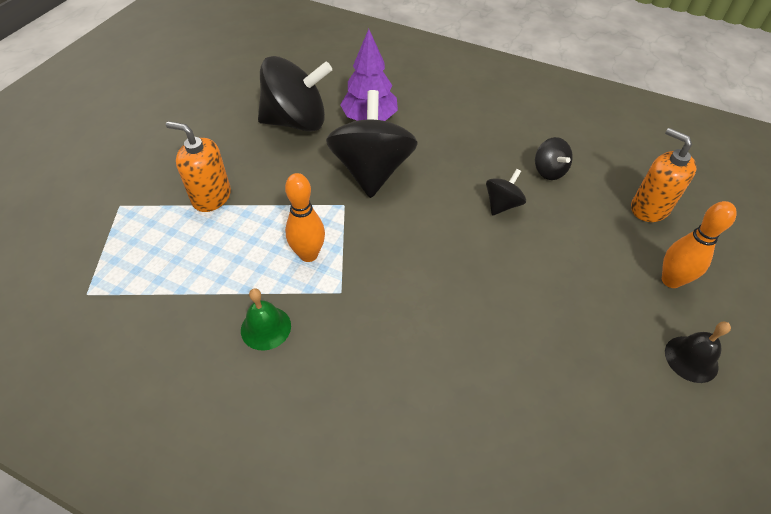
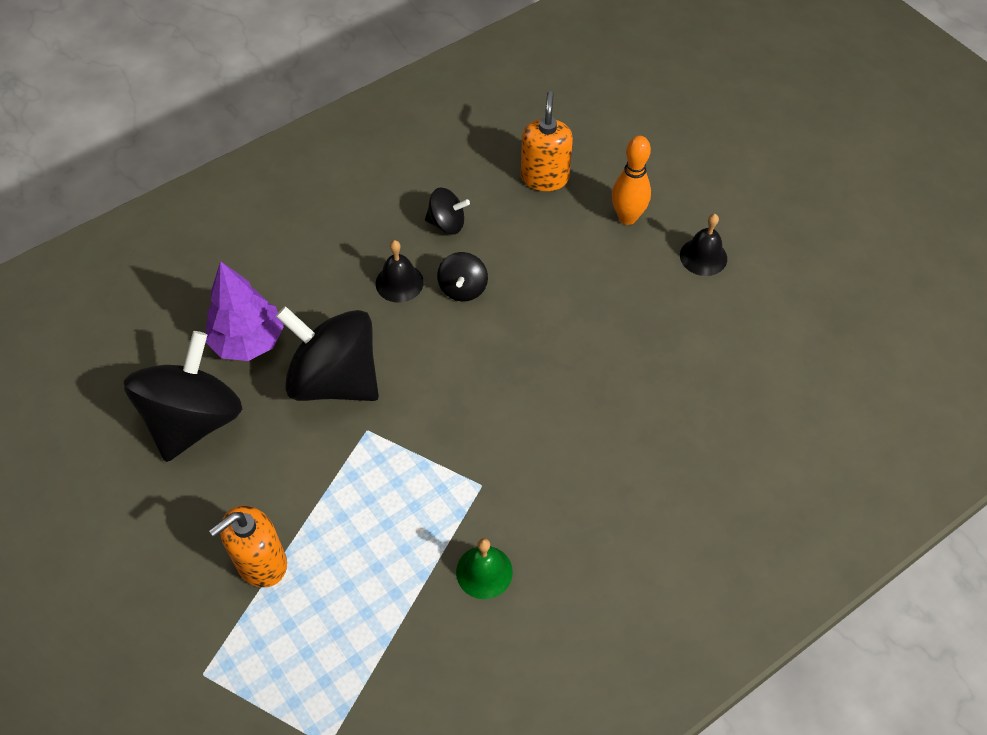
camera: 60 degrees left, 5 degrees up
(308, 254) = (415, 494): orange bowling pin -> none
(476, 168) = (399, 282): none -> black bell
(502, 204) = (463, 288): black spinning top -> black spinning top turned 150 degrees counterclockwise
(649, 208) = (544, 177): orange soap dispenser -> orange soap dispenser turned 105 degrees clockwise

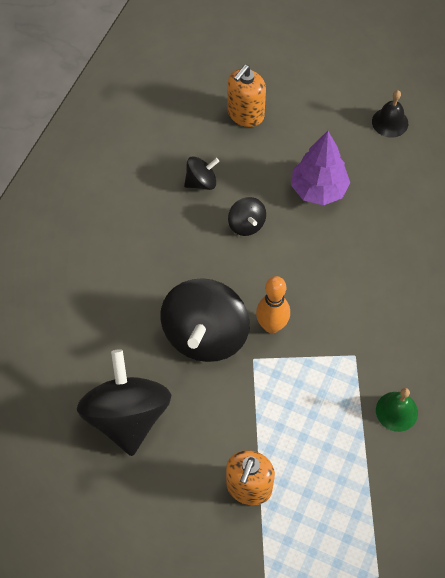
camera: 30 degrees left, 5 degrees up
(248, 341) = (123, 340): purple tree -> purple tree (318, 189)
(335, 379) = (205, 335): black spinning top -> black spinning top turned 75 degrees counterclockwise
(399, 282) = (199, 242): black bell -> none
(544, 177) = (245, 114): orange soap dispenser -> orange soap dispenser turned 120 degrees counterclockwise
(627, 217) = (321, 117): orange bowling pin -> orange bowling pin (271, 326)

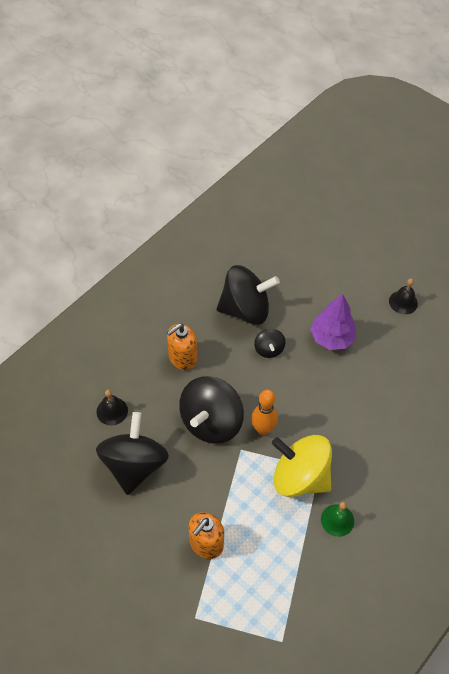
camera: 15 degrees right, 5 degrees down
(76, 356) = (112, 411): none -> black bell
(201, 182) = (245, 309): black spinning top -> black spinning top, size x2.09
(245, 114) = (295, 269): orange soap dispenser -> orange soap dispenser (182, 358)
(335, 372) = (300, 477): none -> yellow spinning top

